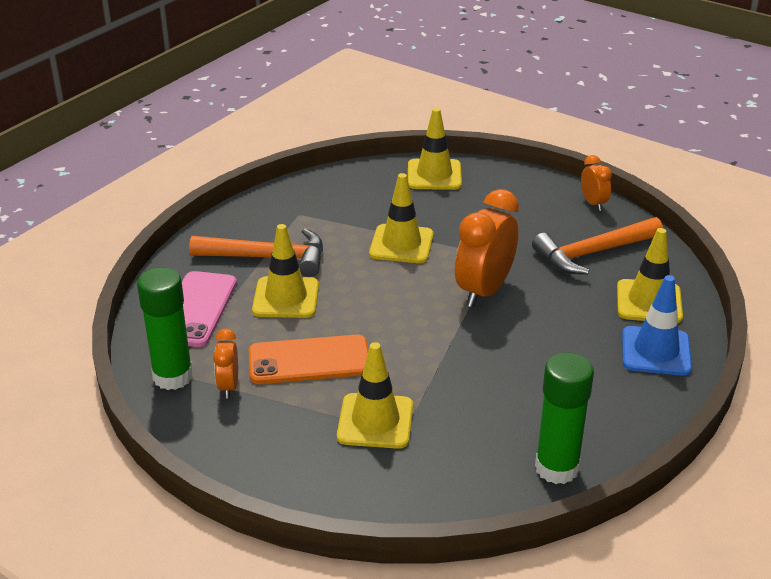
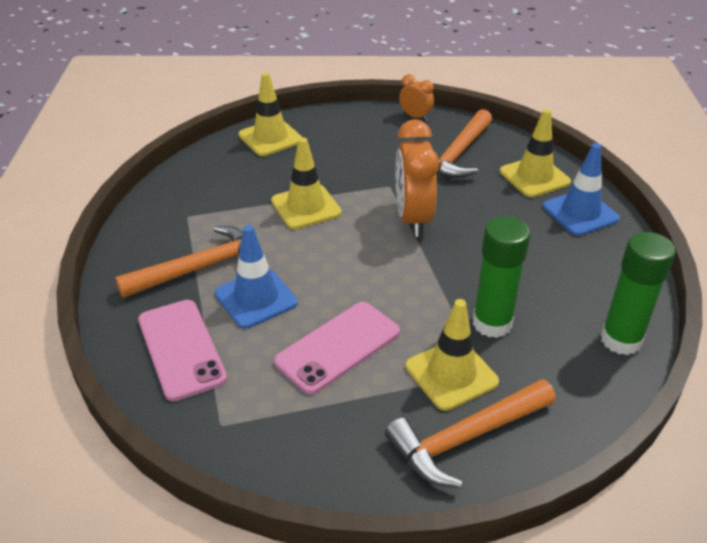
camera: 35 degrees left, 5 degrees up
(173, 376) = (227, 429): green glue stick -> green glue stick (492, 323)
(228, 386) = (291, 410): orange clock -> none
(286, 298) = (256, 298): yellow traffic cone -> blue traffic cone
(309, 360) = (338, 347): orange phone -> pink phone
(334, 469) = (466, 438): none -> orange hammer

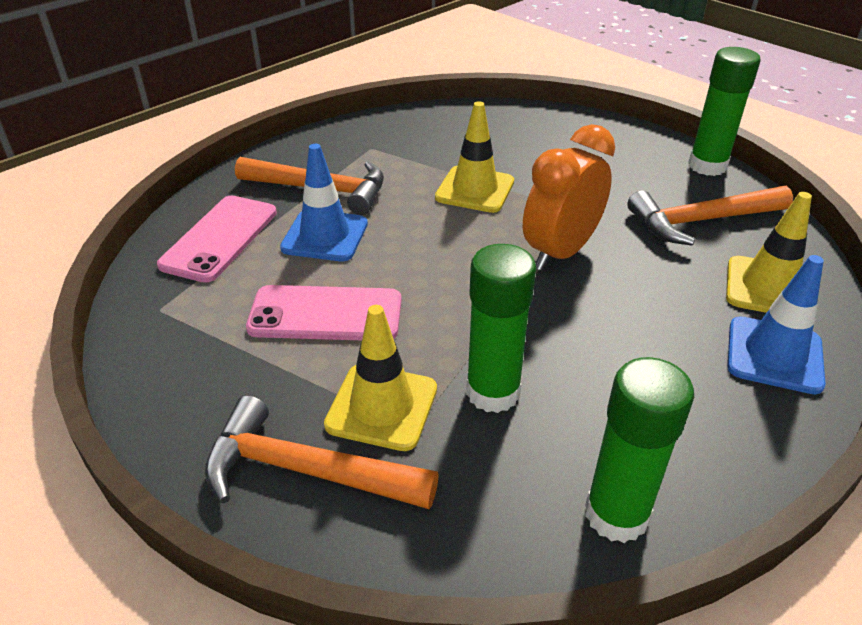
camera: 45 degrees right, 0 degrees up
(270, 138) = (529, 121): yellow traffic cone -> none
(415, 117) = (707, 166): orange clock -> green glue stick

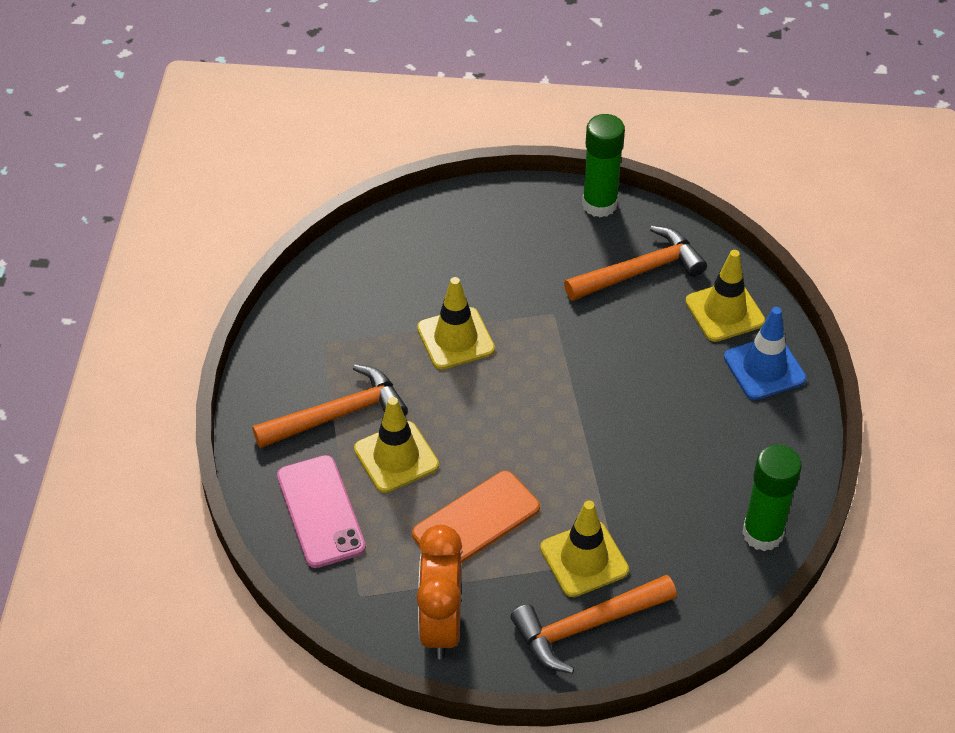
camera: 40 degrees left, 10 degrees up
(325, 236) = (396, 457): blue traffic cone -> yellow traffic cone
(325, 314) = (476, 521): pink phone -> orange phone
(493, 392) = (635, 505): green glue stick -> none
(560, 252) = (574, 364): orange clock -> orange clock (441, 625)
(701, 221) = (640, 271): orange hammer -> orange hammer turned 150 degrees counterclockwise

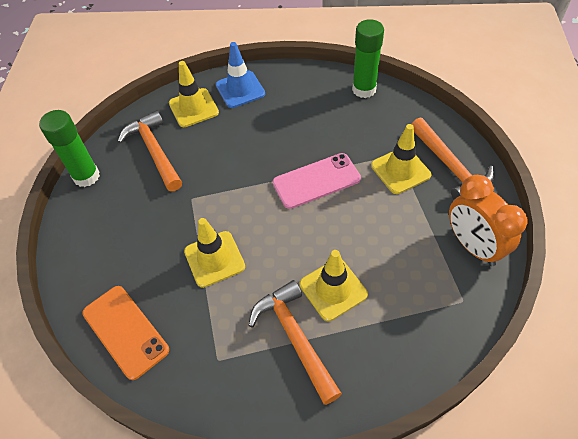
camera: 90 degrees left, 5 degrees up
(320, 511) = (393, 339): pink phone -> pink phone (316, 181)
(441, 625) = (473, 246): orange clock -> orange clock turned 60 degrees clockwise
(476, 521) = (382, 232): orange phone -> orange phone (125, 331)

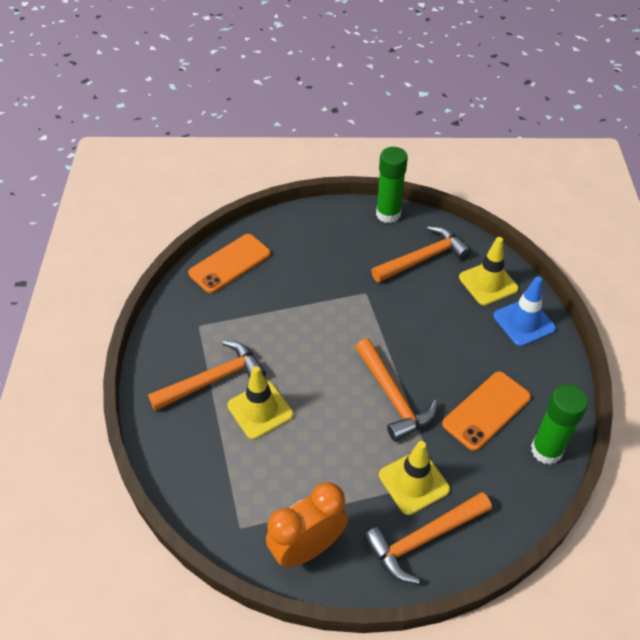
camera: 85 degrees right, 5 degrees down
(214, 259) = (296, 316): yellow traffic cone -> none
(316, 181) = (393, 397): pink phone -> orange hammer
(329, 120) = (486, 410): none -> orange phone

